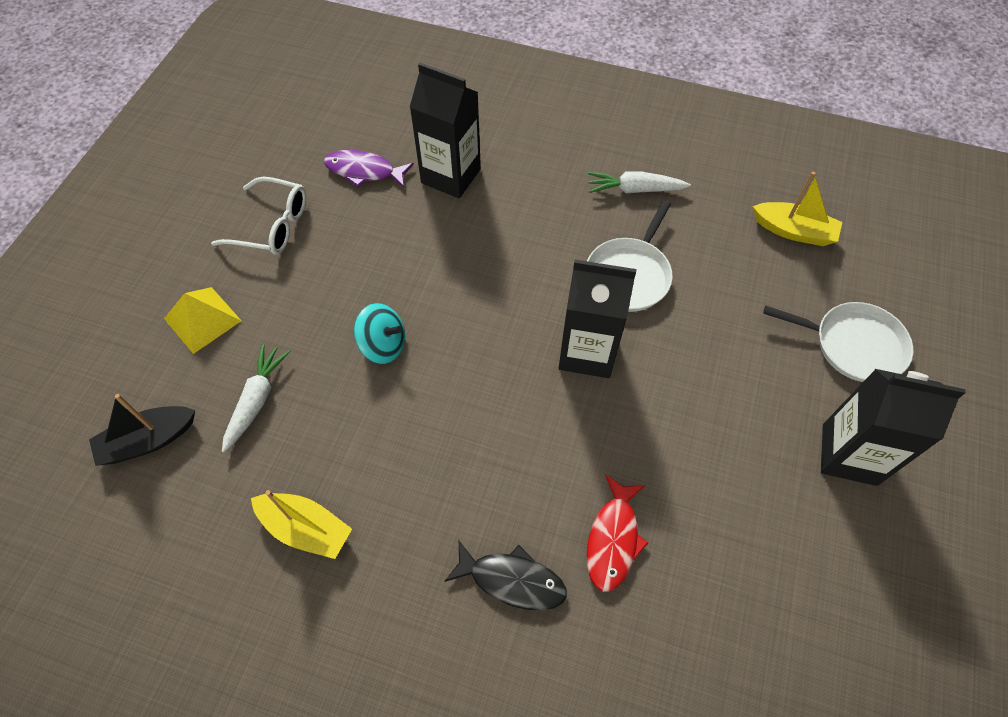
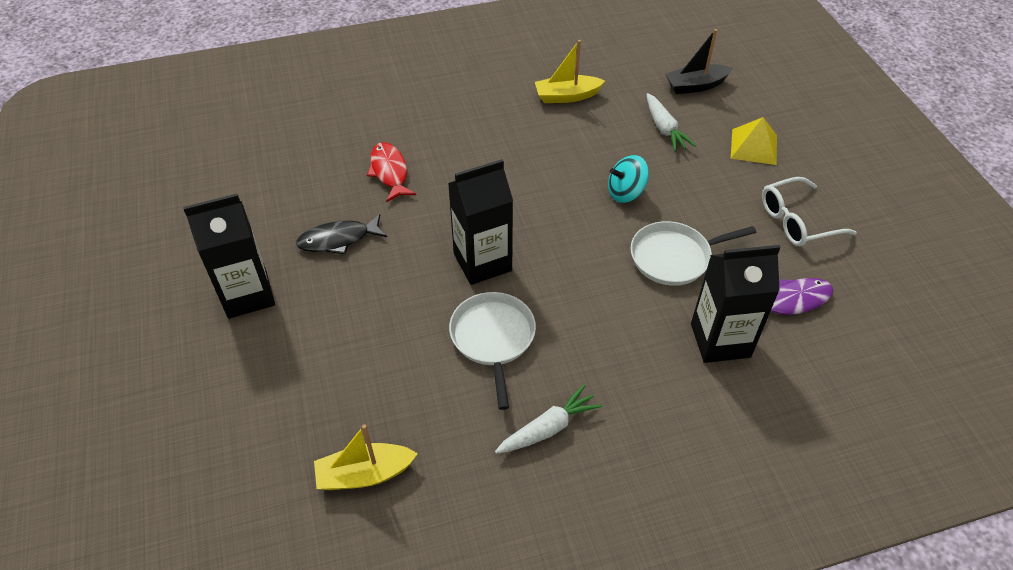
camera: 145 degrees right, 10 degrees down
(148, 440) = (695, 86): black boat -> black boat turned 135 degrees counterclockwise
(512, 580) = (435, 129): black fish -> black fish (338, 240)
(853, 345) = (267, 383): white pan -> white pan (674, 257)

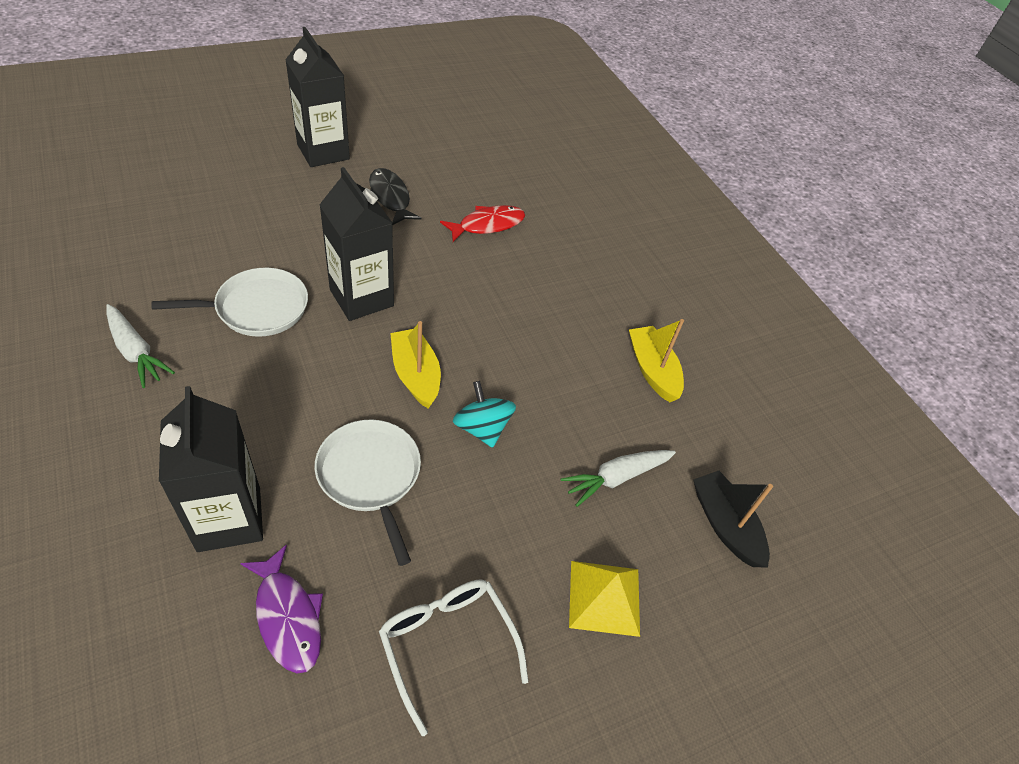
camera: 75 degrees right, 0 degrees up
(365, 474) = (118, 231): yellow boat -> yellow boat (416, 375)

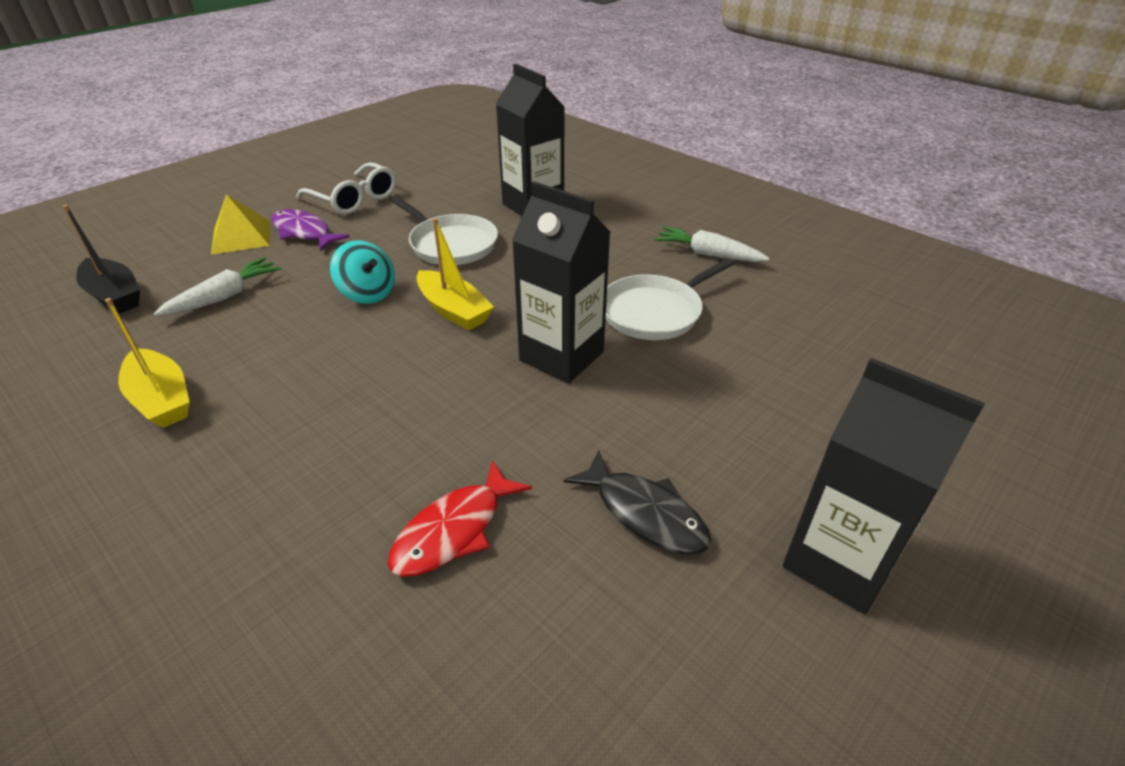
camera: 165 degrees right, 10 degrees down
(287, 616) = (461, 187): purple fish -> purple fish (304, 232)

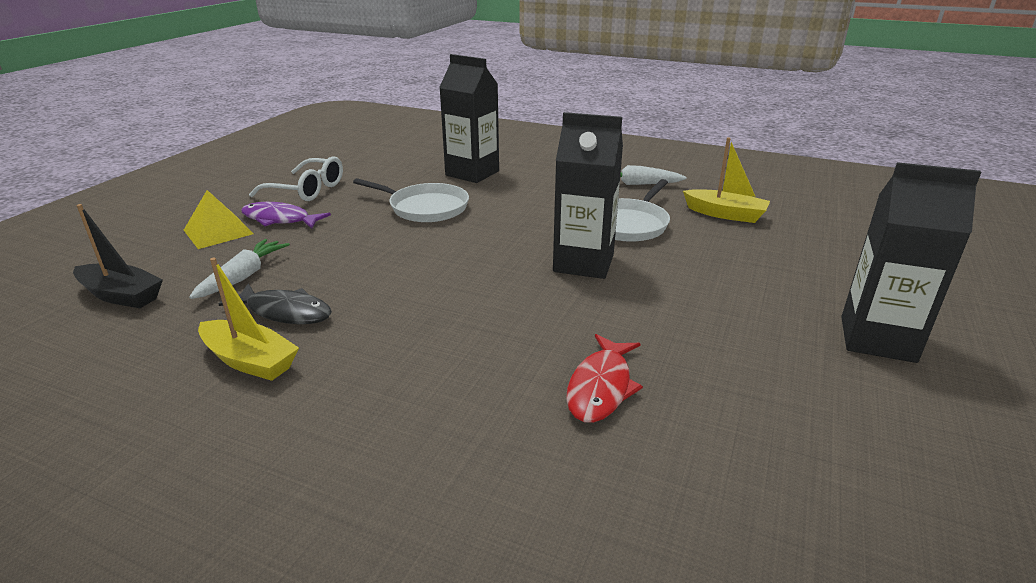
camera: 20 degrees left, 10 degrees down
(368, 293) = (381, 251): turquoise spinning top -> none
(453, 310) = (468, 250): yellow boat -> yellow boat (725, 214)
(644, 513) = (730, 343): black fish -> black fish (285, 312)

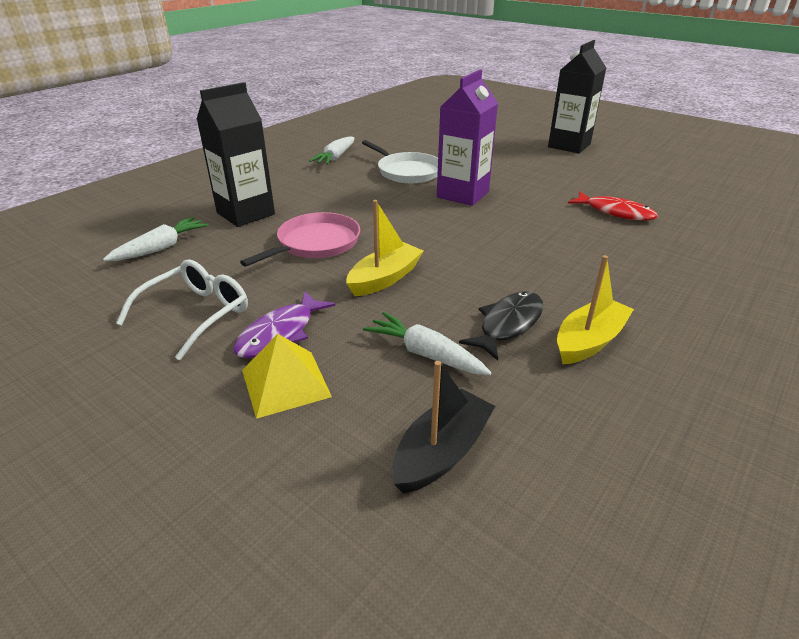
camera: 75 degrees left, 5 degrees up
(401, 160) = (161, 248): none -> white carrot
(425, 208) = (315, 243): white pan -> pink pan
(583, 263) = (462, 194): black carton -> purple carton
(725, 214) = (409, 144): yellow boat -> yellow boat (385, 278)

